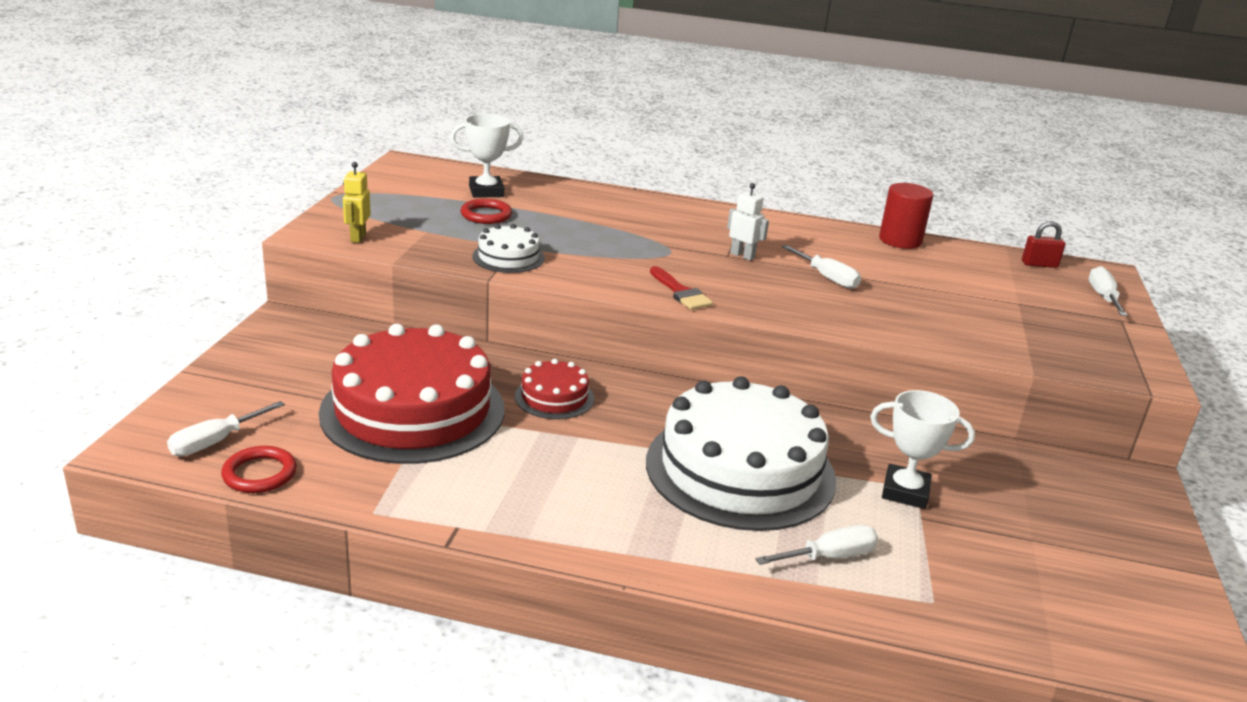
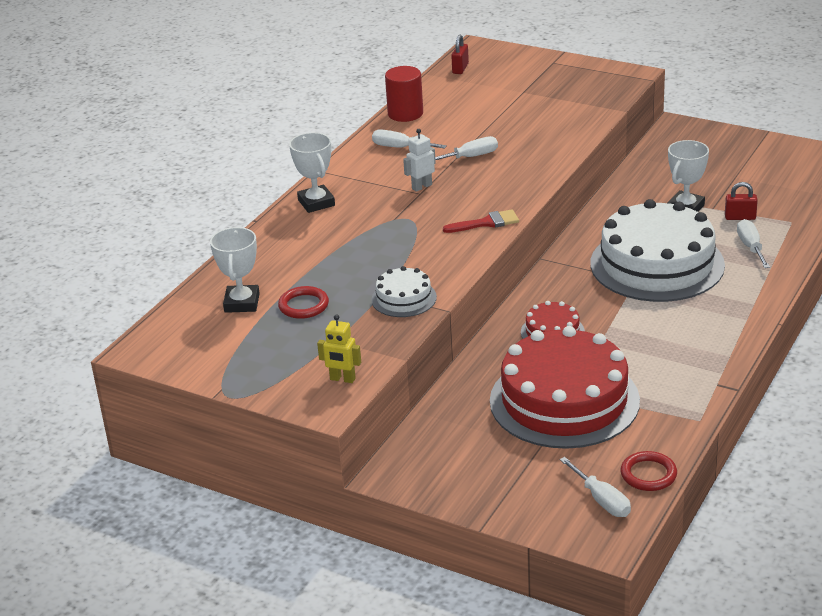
camera: 70 degrees left, 5 degrees up
(680, 210) = (316, 203): none -> white trophy
(911, 545) = (740, 217): none -> red padlock
(1103, 297) = (518, 59): white screwdriver -> white screwdriver (400, 147)

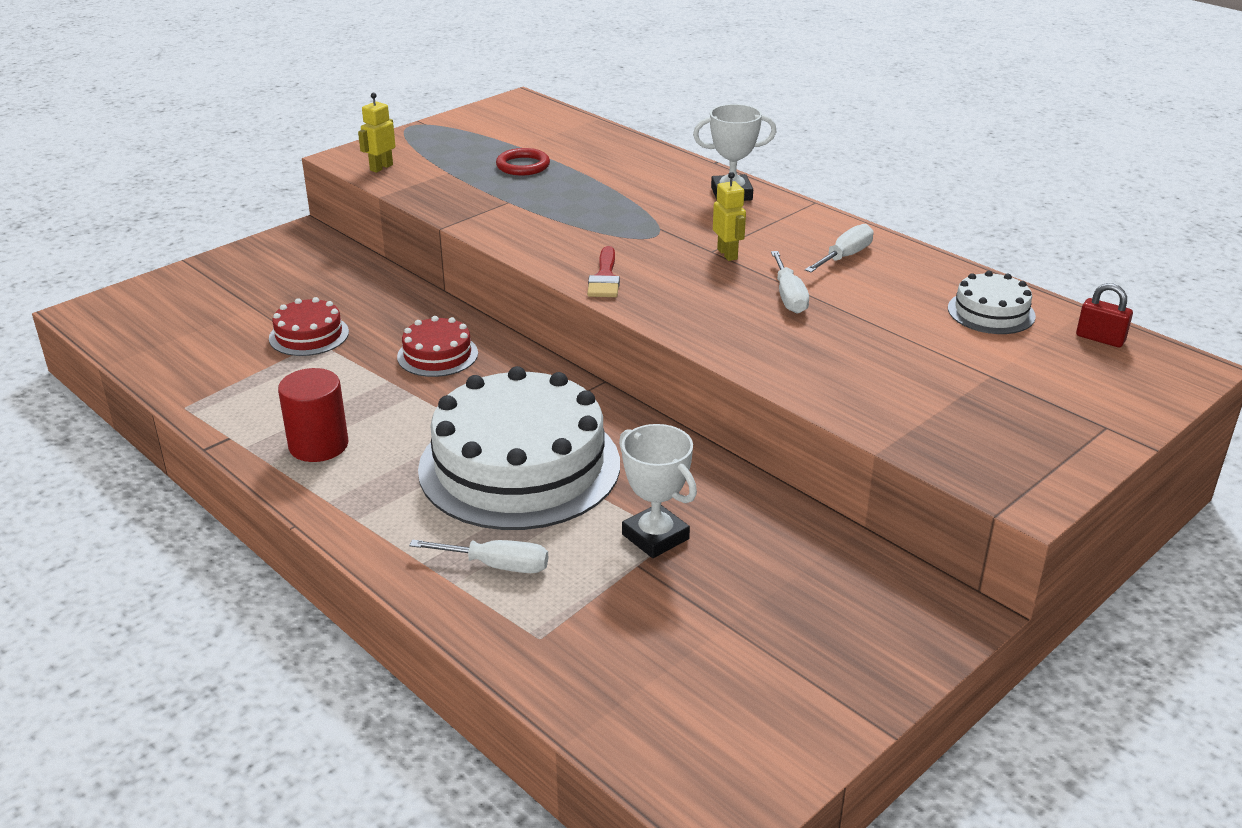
camera: 105 degrees right, 0 degrees up
(242, 303) = (555, 142): white trophy -> none
(404, 298) = (487, 210): white cake -> white cake (991, 312)
(405, 114) = (949, 274): red cylinder -> red cylinder (318, 445)
(421, 187) = (727, 254): white robot -> yellow robot
(564, 400) = (309, 335): red cake -> red cake, size x0.45
(601, 500) = (142, 321): white screwdriver -> none
(648, 474) = (143, 354): red ring -> none
(740, 217) = (590, 584): red padlock -> none

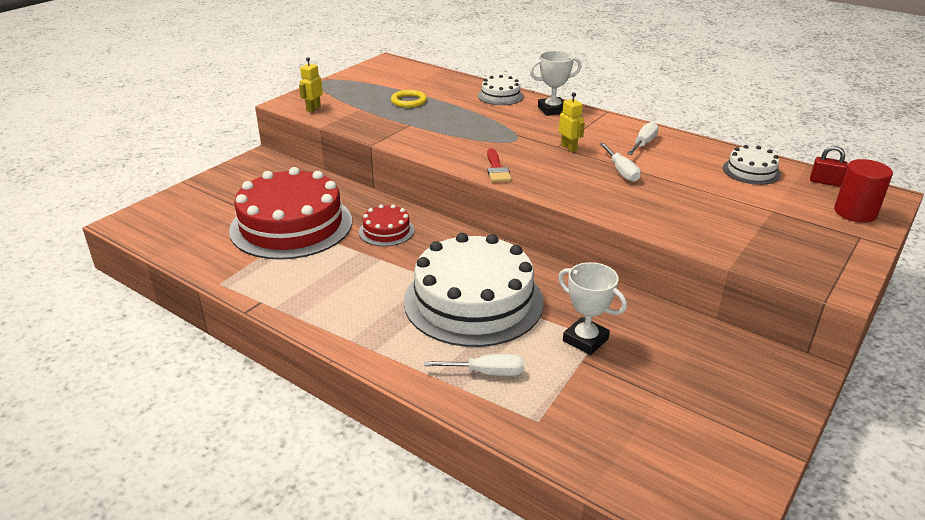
camera: 10 degrees left, 0 degrees up
(309, 335) = (291, 225): red cake -> red cake, size x2.20
(318, 445) = (327, 301): red cylinder -> red cylinder (855, 212)
(523, 166) = (409, 101): red ring -> yellow ring
(662, 167) = (500, 96): none -> white cake

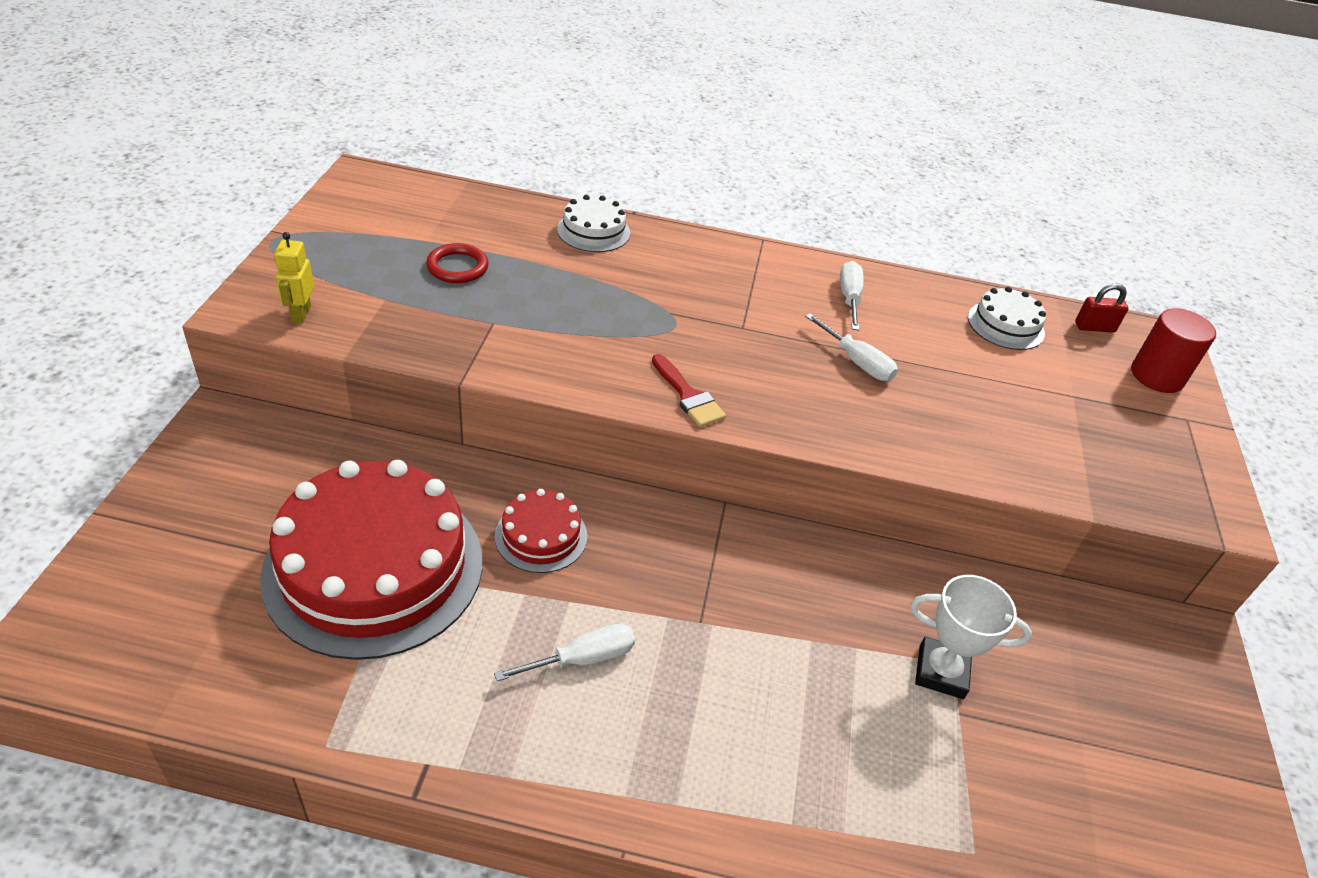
camera: 30 degrees left, 10 degrees up
(409, 101) = (457, 267): yellow ring -> red ring
(473, 301) = (755, 646): white cake -> none
(487, 372) = (857, 786): white screwdriver -> white screwdriver (583, 659)
(552, 110) = (687, 249): white trophy -> none
(569, 148) = (759, 327): yellow robot -> none

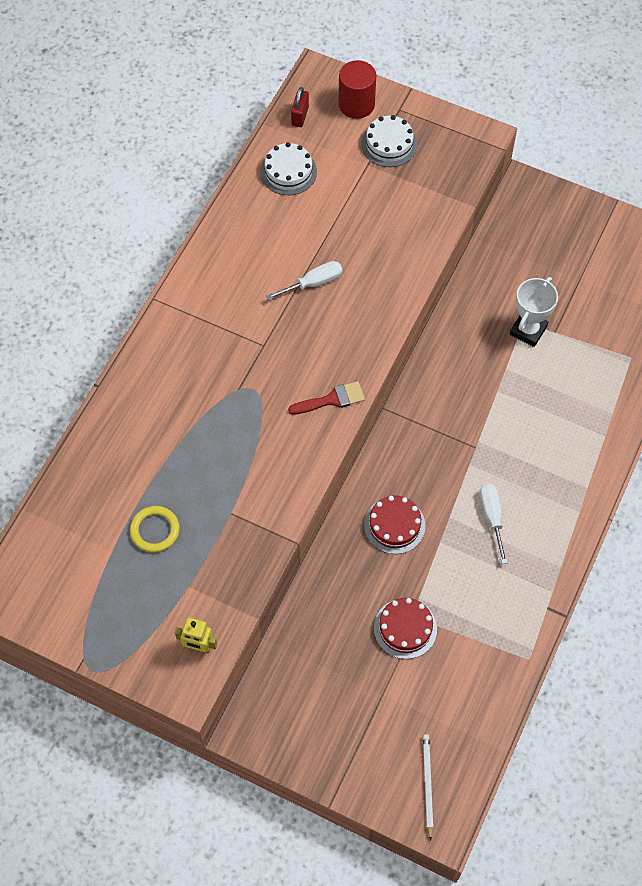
camera: 70 degrees left, 20 degrees up
(108, 624) = (427, 785): none -> white pencil
(374, 567) = (405, 628): red cake -> red cake, size x0.45
(457, 267) = (155, 530): red ring -> yellow ring
(593, 231) = (120, 421): white cake -> white cake (389, 144)
(849, 298) = (240, 262): white screwdriver -> none

